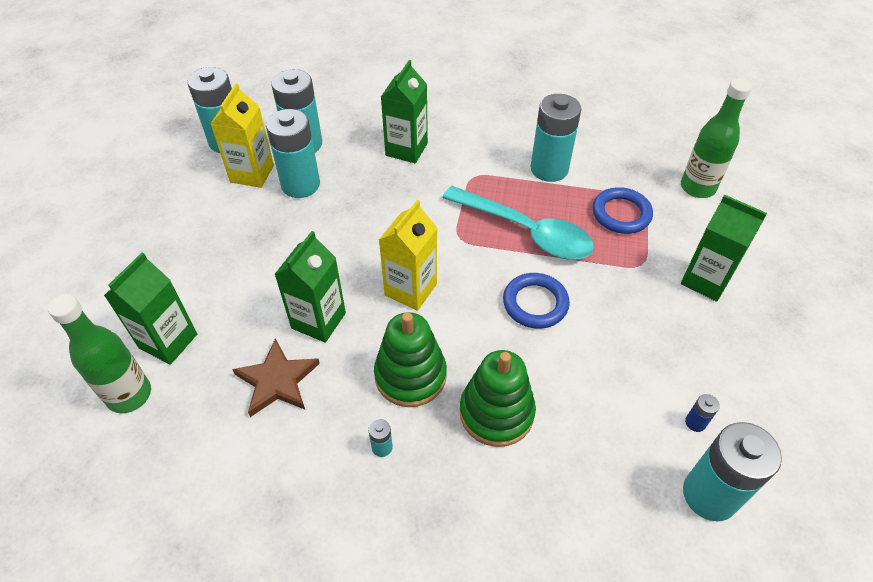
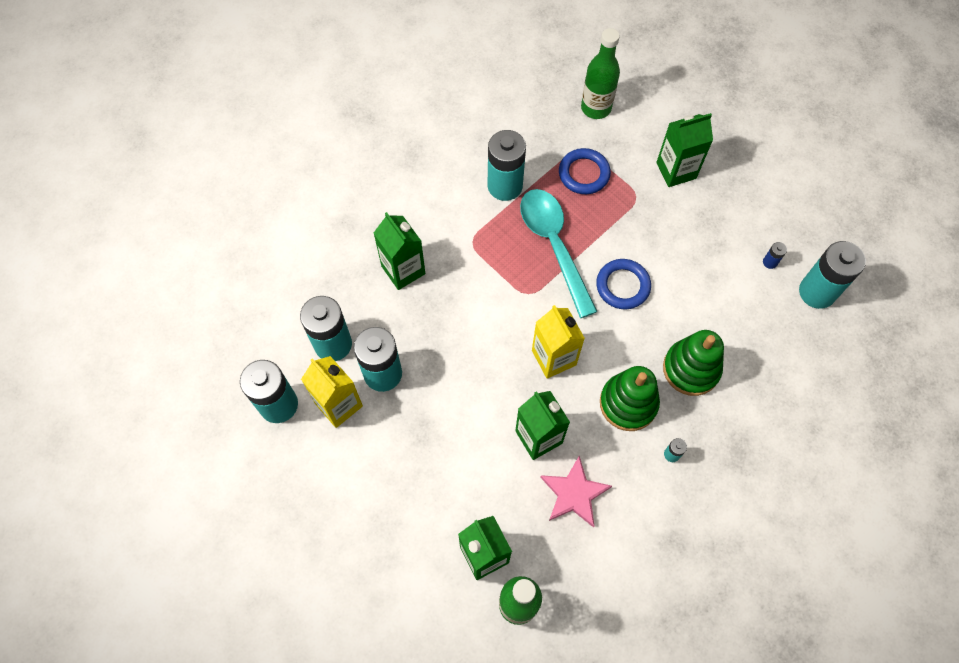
camera: 55 degrees left, 15 degrees up
(277, 381) = (574, 493): brown star -> pink star
(525, 231) = (554, 246): turquoise spoon -> turquoise spoon turned 90 degrees counterclockwise

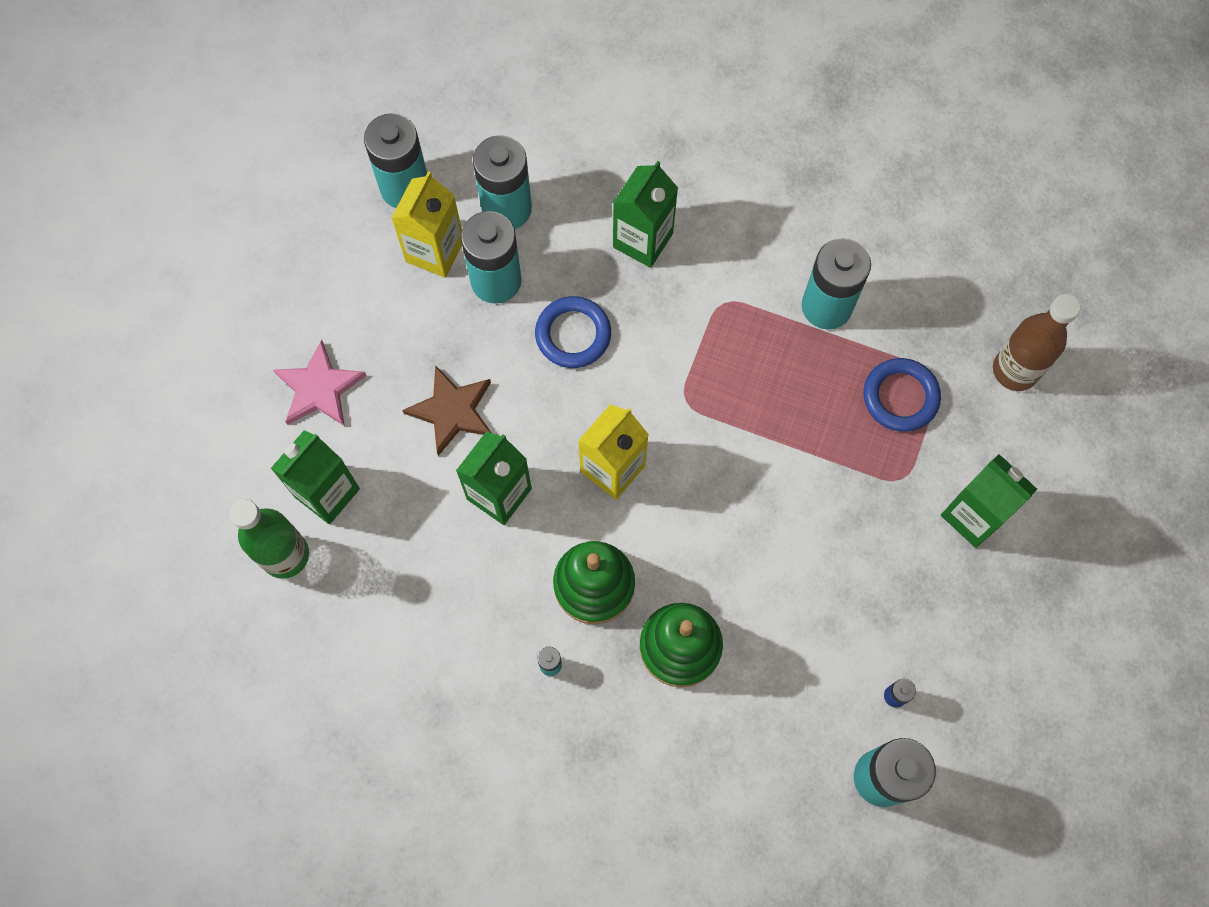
camera: 65 degrees right, 5 degrees up
(464, 443) = (452, 411): none -> brown star
(554, 246) = (770, 404): turquoise spoon -> none
(574, 493) = (446, 565): pink star -> pink star (319, 388)
(596, 108) = (1015, 370): green bottle -> brown bottle
(622, 286) = (757, 513): blue ring -> blue ring (573, 334)

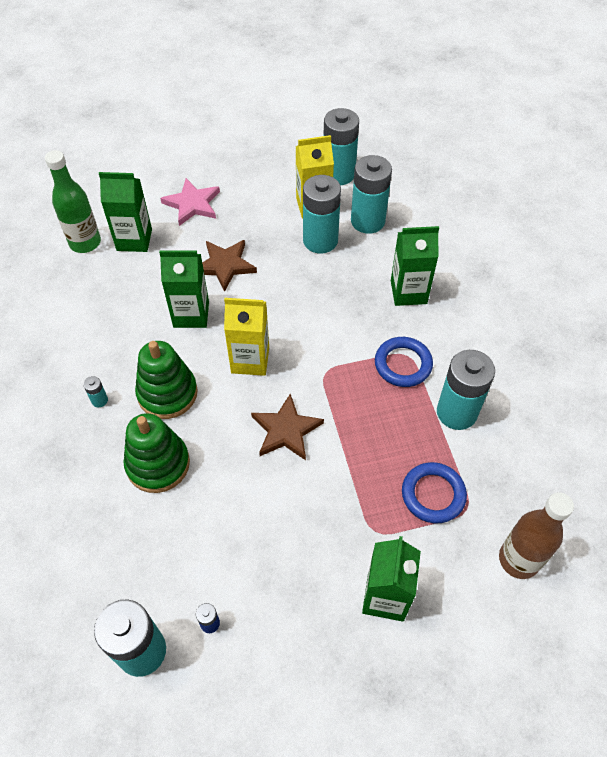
camera: 55 degrees right, 15 degrees down
(573, 334) = (319, 293): blue ring -> blue ring (403, 364)
(730, 488) = (286, 430): none -> brown star

